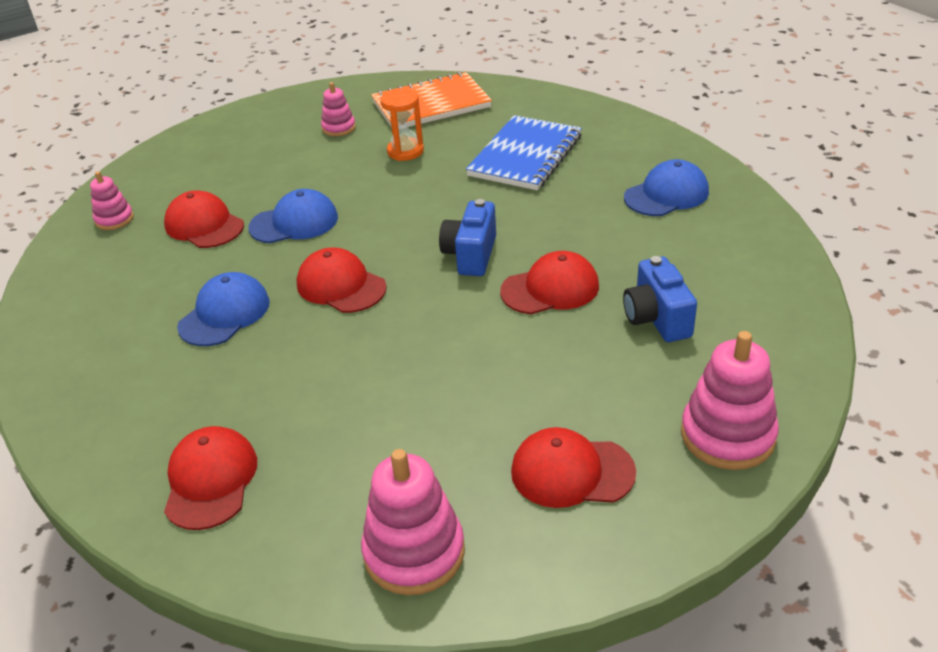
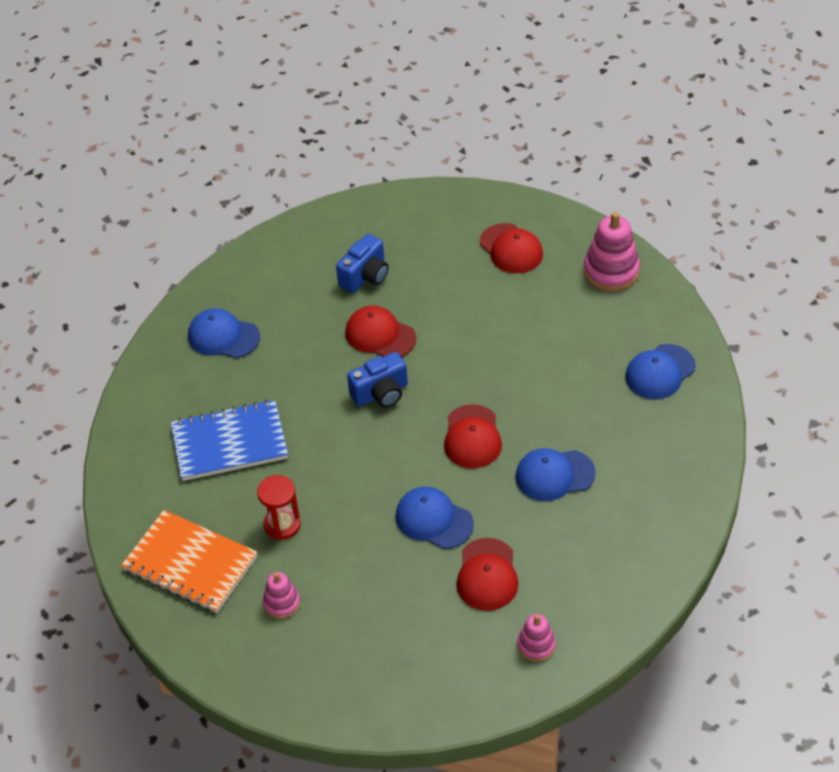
camera: 130 degrees left, 10 degrees up
(210, 480) = (660, 372): red cap -> blue cap
(405, 151) = (282, 525): orange hourglass -> red hourglass
(727, 435) = (433, 211): pink stacking toy -> none

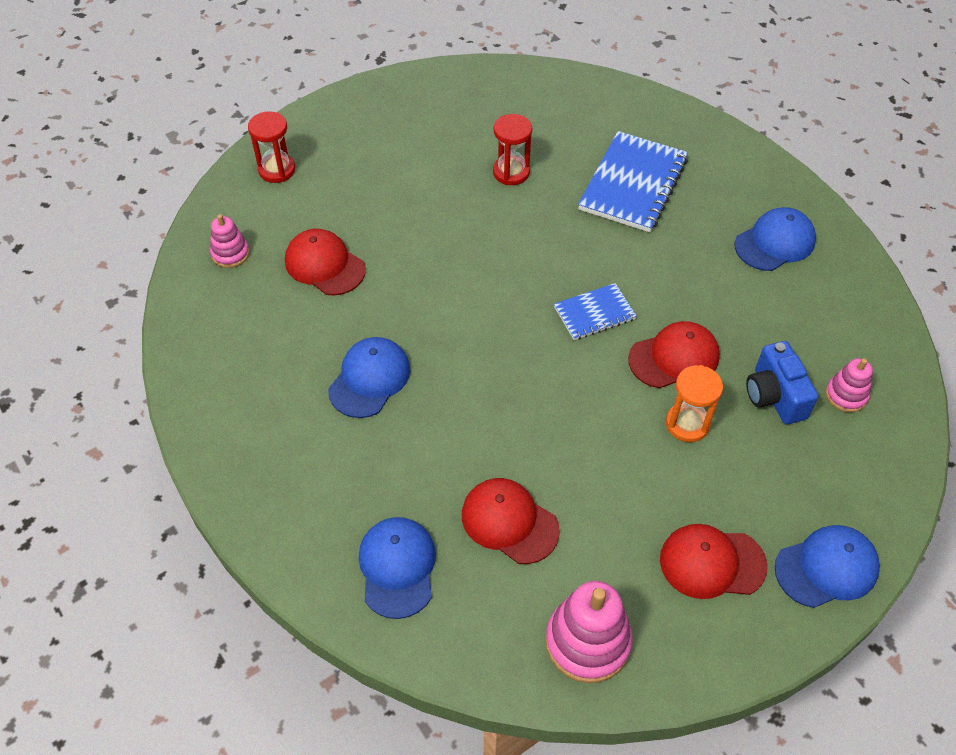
camera: 125 degrees right, 5 degrees up
(190, 564) = (528, 106): orange notebook -> none
(281, 603) = (437, 135): pink stacking toy -> pink stacking toy (846, 395)
(381, 393) = (594, 313): blue camera -> blue notebook
(423, 688) = (277, 170): none -> red hourglass
(427, 304) = (687, 424): none -> orange hourglass
(433, 520) = (415, 265): blue cap -> blue cap (826, 568)
(472, 437) = (475, 348): red cap -> red cap (509, 522)

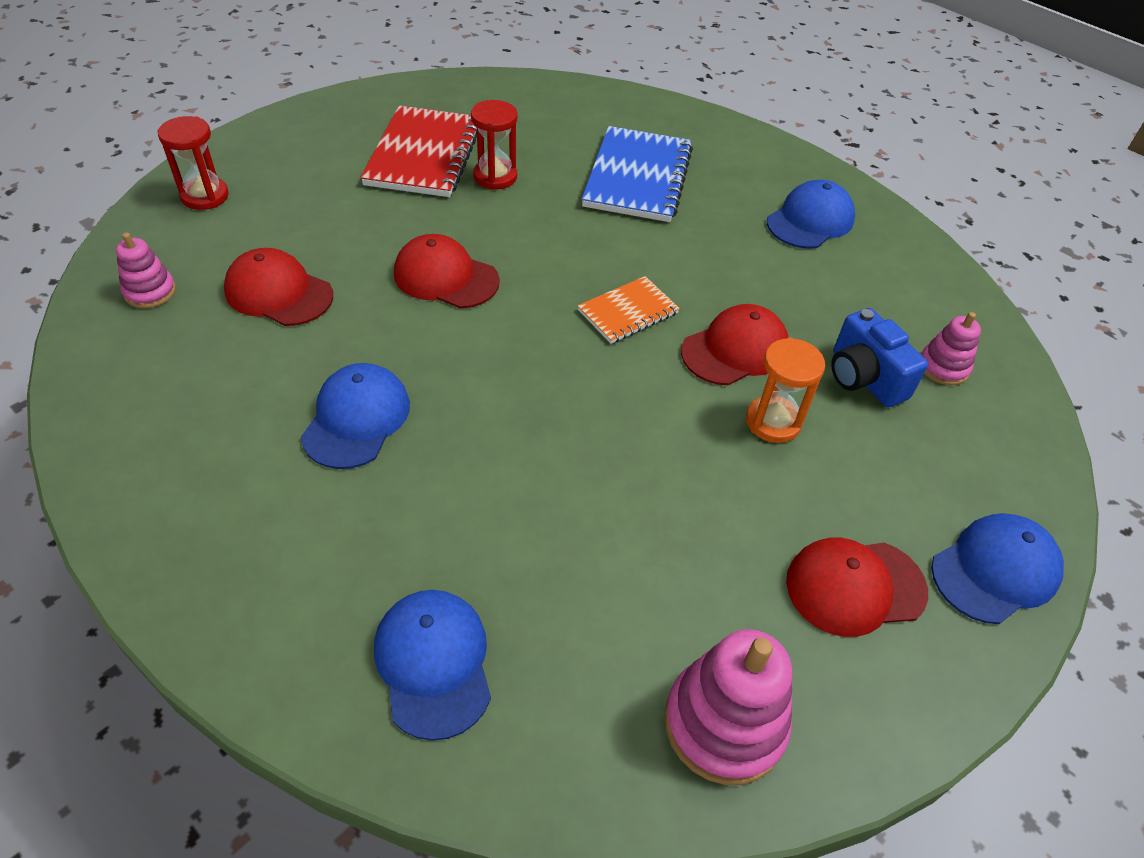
camera: 15 degrees left, 5 degrees down
(456, 145) = (424, 155): none -> red notebook
(509, 522) = (579, 575): red cap -> red cap (445, 277)
(594, 313) = (628, 312): blue notebook -> orange notebook

